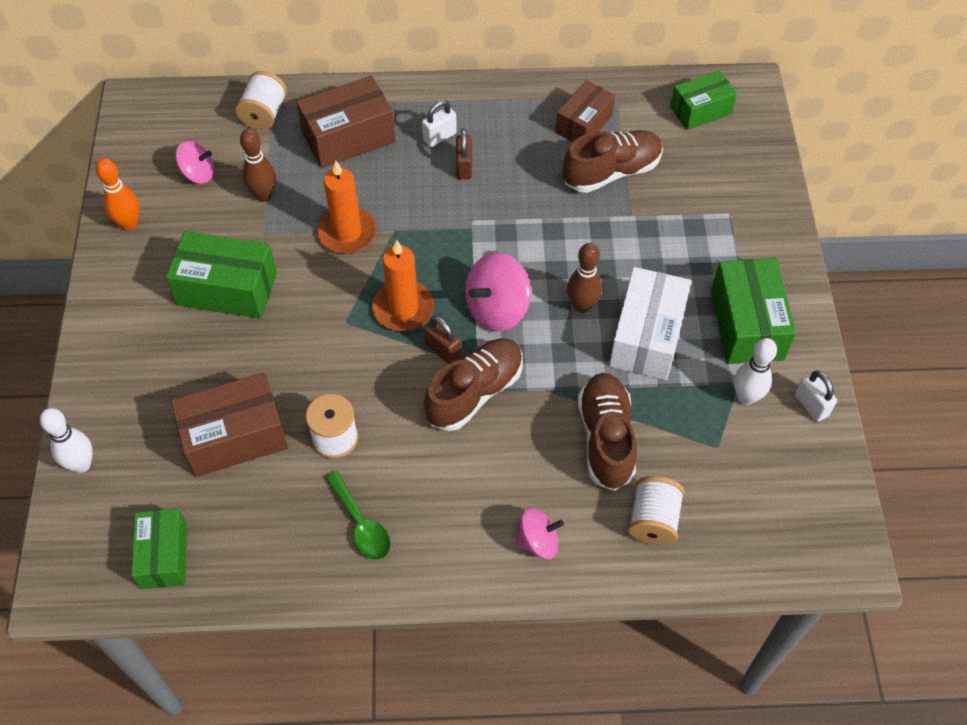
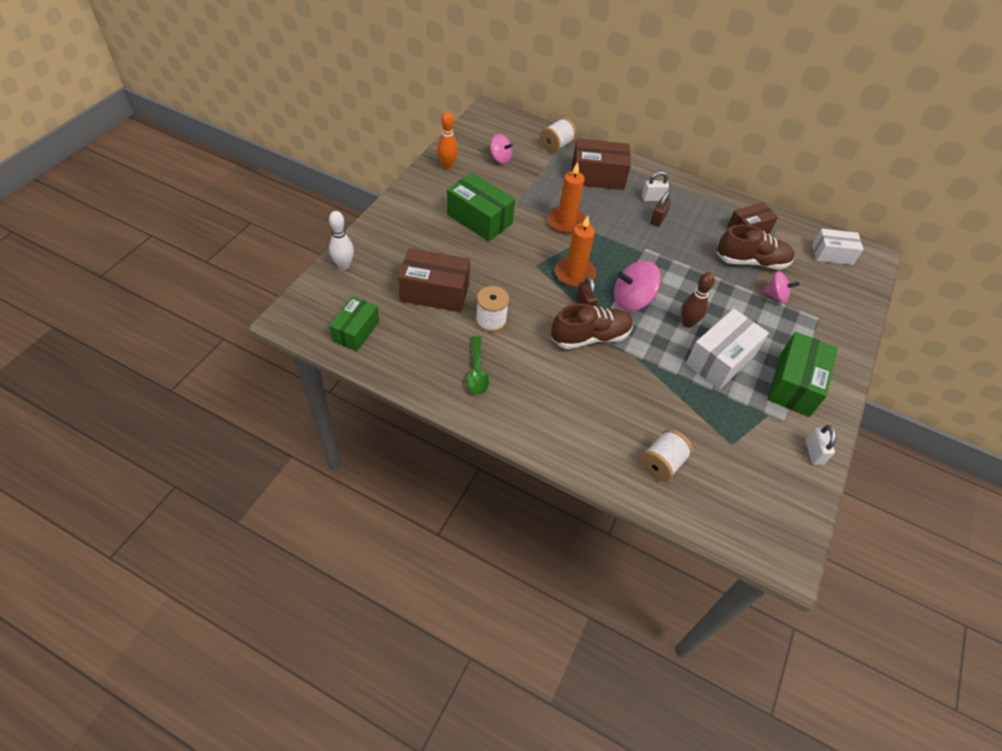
camera: 25 degrees right, 5 degrees down
(263, 195) = (530, 183): brown bowling pin -> none
(538, 541) = (579, 436): pink spinning top -> pink spinning top (775, 296)
(606, 438) = (658, 402): brown shoe -> none
(700, 110) = (832, 254): green box -> white box
(746, 397) = (769, 425): white bowling pin -> none

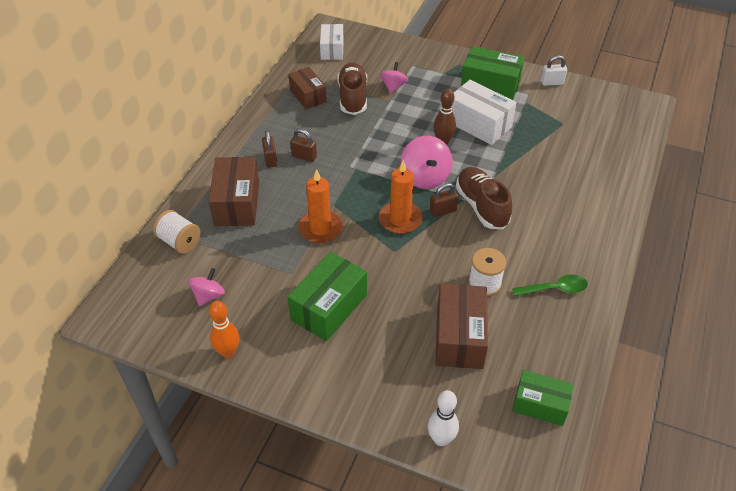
camera: 90 degrees left, 5 degrees down
(652, 198) = (270, 160): white padlock -> brown padlock
(662, 463) = (599, 162): white spool -> none

